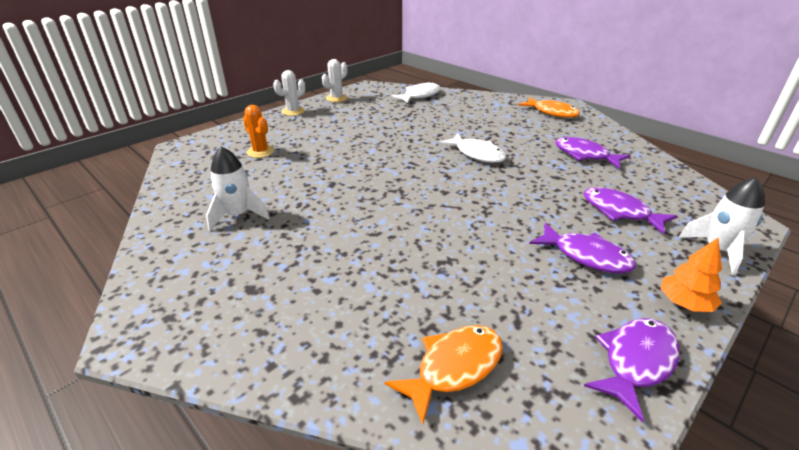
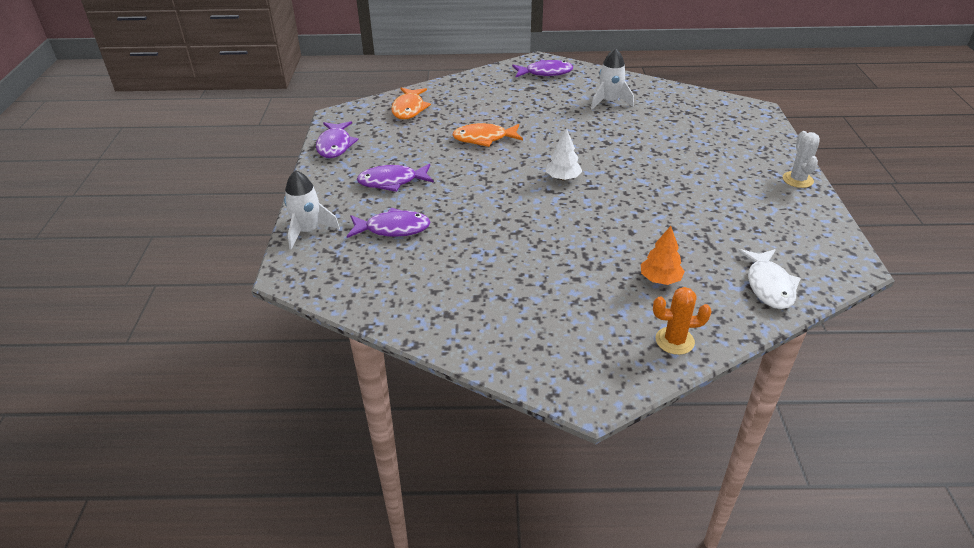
camera: 135 degrees right, 5 degrees up
(260, 152) = (705, 135): orange cactus -> orange cactus (674, 341)
(336, 98) = (820, 221): white cactus -> none
(421, 178) = (563, 178): none -> white tree
(477, 154) = (562, 226): white fish -> none
(552, 112) = (585, 355): orange fish -> orange fish (484, 138)
(585, 155) = (472, 285): purple fish -> purple fish (545, 73)
(684, 303) = (321, 183): orange tree -> orange tree (660, 279)

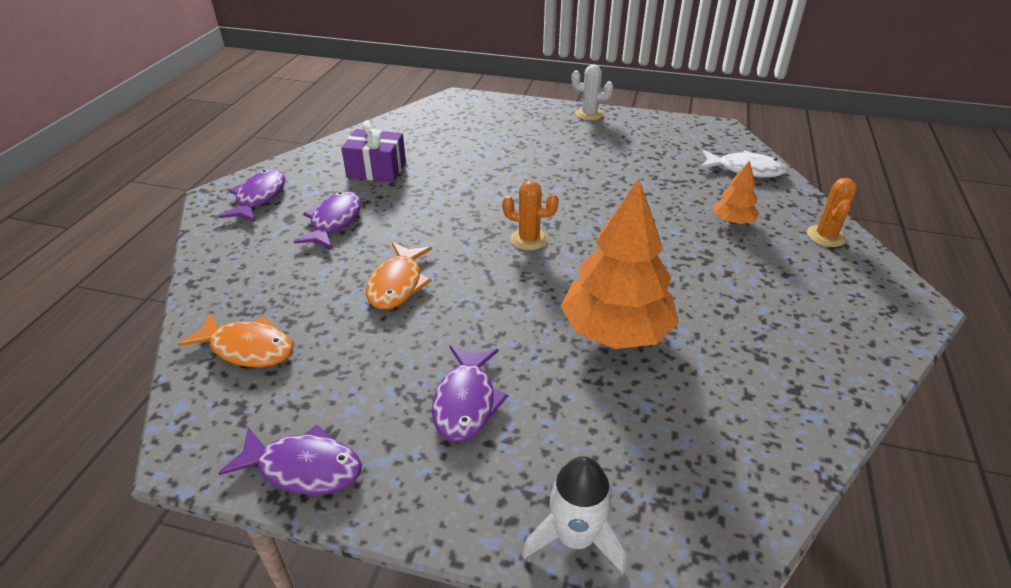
camera: 75 degrees left, 0 degrees up
(393, 229) = (596, 418): purple fish -> purple fish (334, 221)
(476, 228) = (616, 331): none -> orange tree
(563, 178) = (529, 239): white tree -> orange cactus
(609, 102) = (376, 170): white rocket -> purple gift

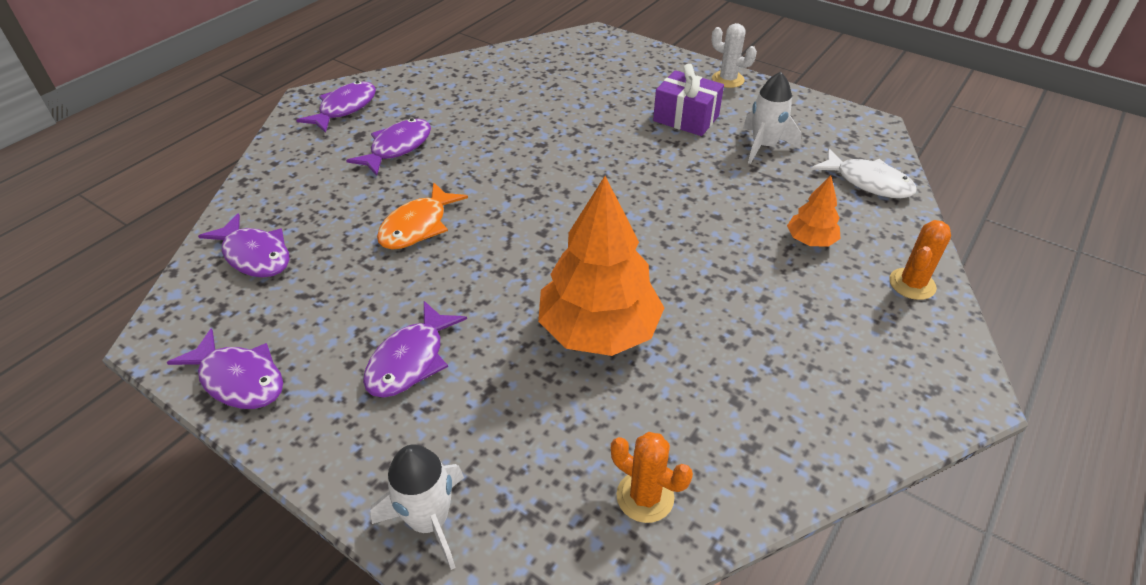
camera: 20 degrees right, 5 degrees up
(247, 348) = (255, 255): orange fish -> purple fish
(376, 170) = (467, 101): purple gift -> purple gift (686, 118)
(529, 239) = (572, 209): orange cactus -> orange cactus (645, 496)
(651, 158) = (764, 146): none -> white rocket

